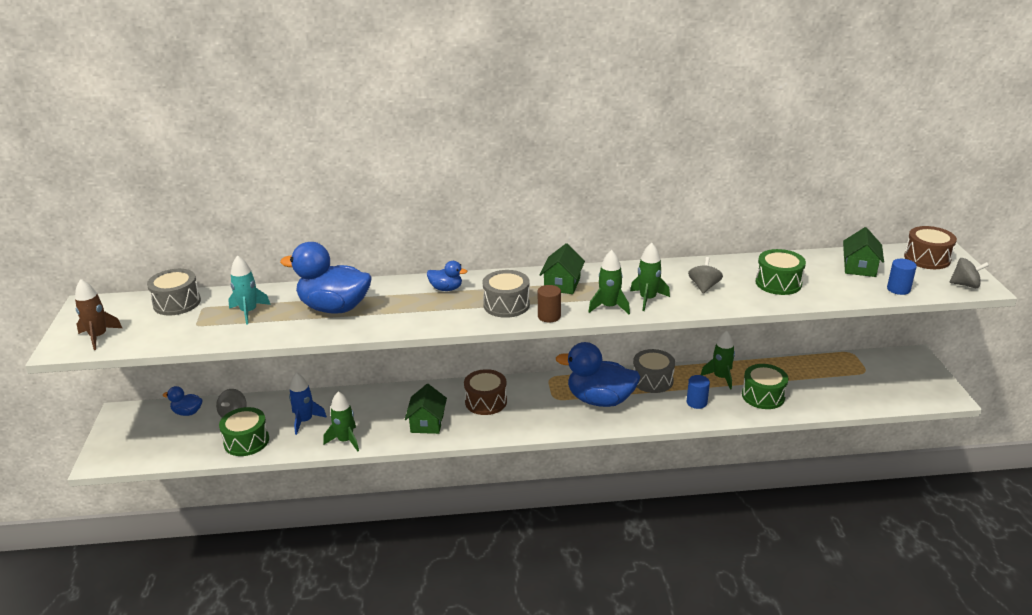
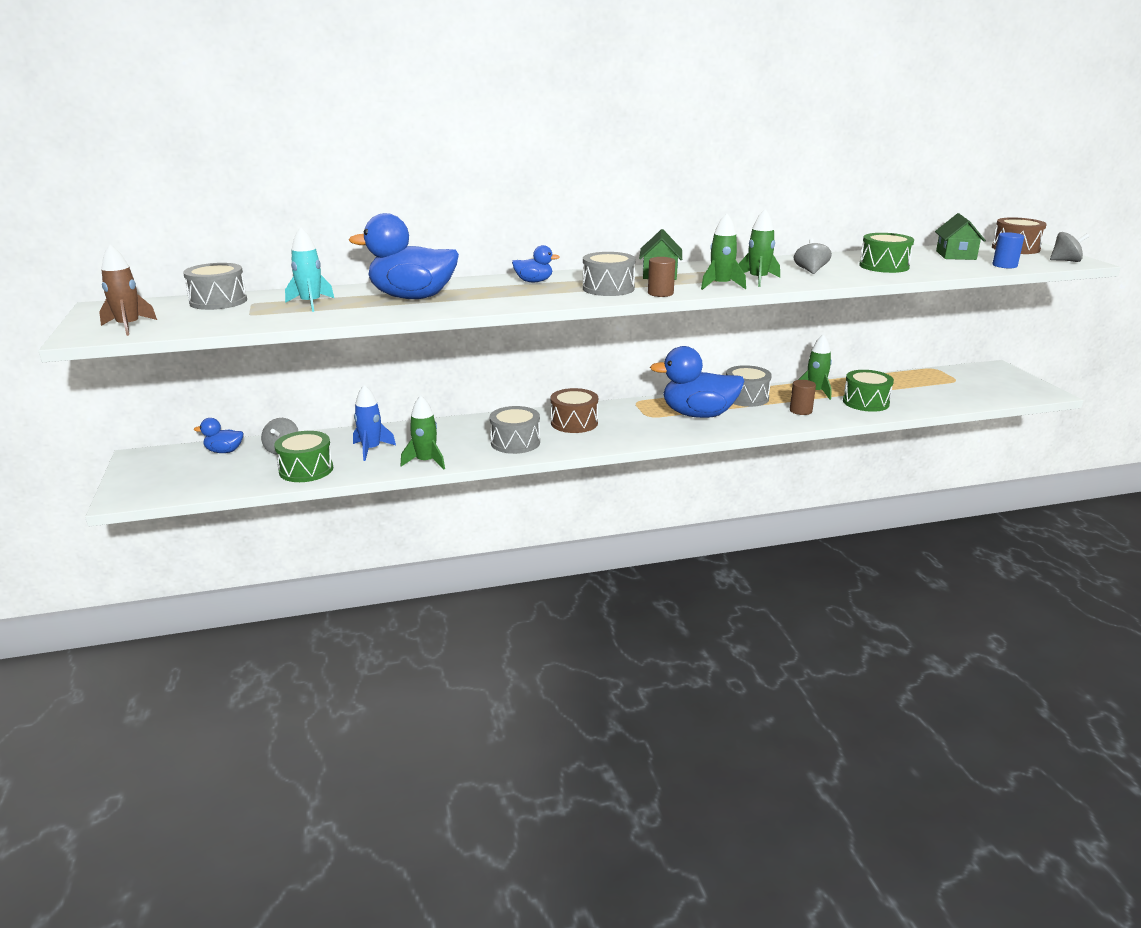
camera: 10 degrees left, 5 degrees down
(427, 423) = (515, 442): green house -> grey drum
(696, 402) = (800, 411): blue cylinder -> brown cylinder

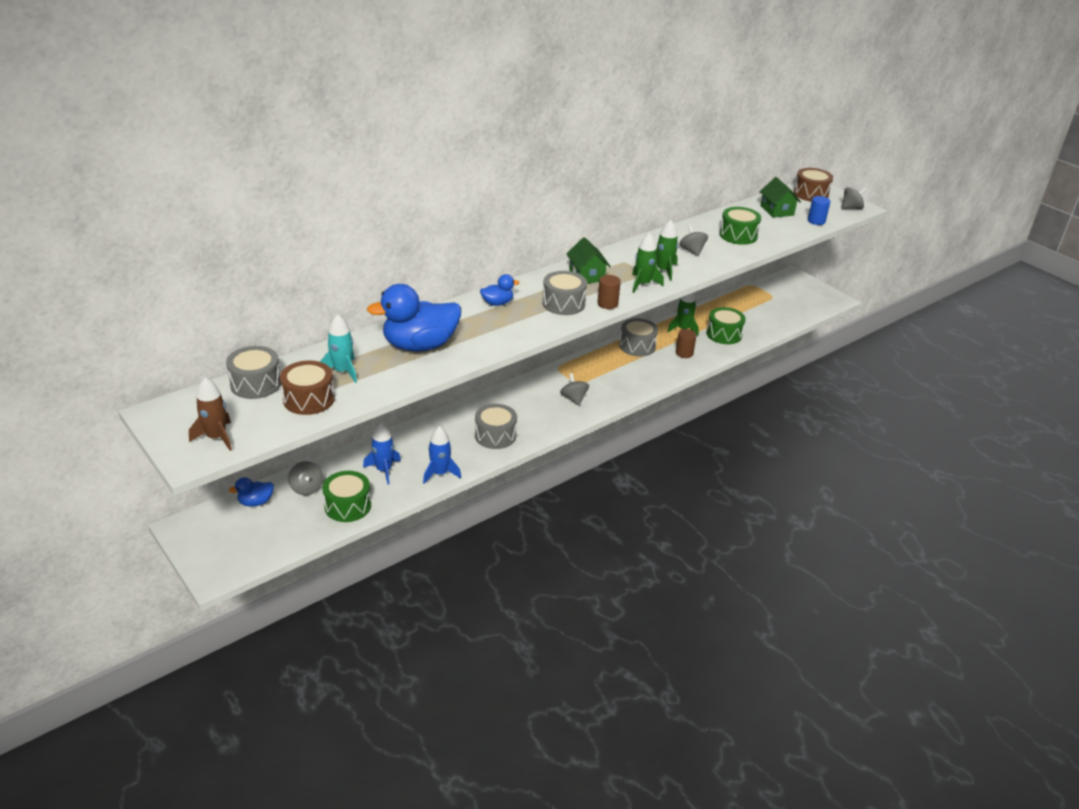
camera: 25 degrees left, 10 degrees up
(426, 462) = (440, 473): green rocket -> blue rocket
(574, 423) = (526, 403): brown drum -> brown drum (309, 399)
(632, 427) = (574, 398): none -> grey spinning top
(698, 415) = (613, 373): blue duck -> none

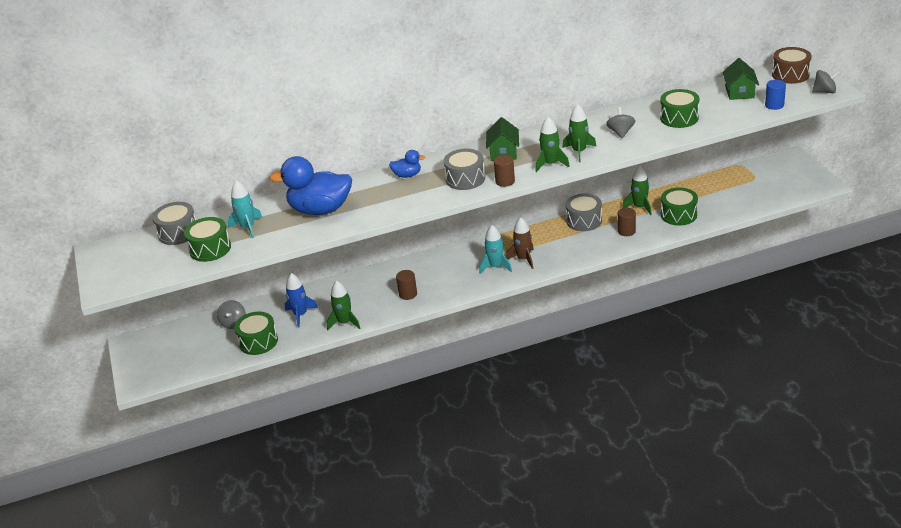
camera: 25 degrees right, 0 degrees up
(216, 438) = (129, 274): brown rocket -> brown rocket (523, 259)
(256, 502) = (190, 330): blue duck -> none
(309, 399) = (210, 249): brown drum -> green drum
(440, 473) = (344, 323): blue rocket -> green rocket
(495, 435) = (408, 294): grey drum -> brown cylinder
(574, 398) = (495, 267): grey spinning top -> turquoise rocket

